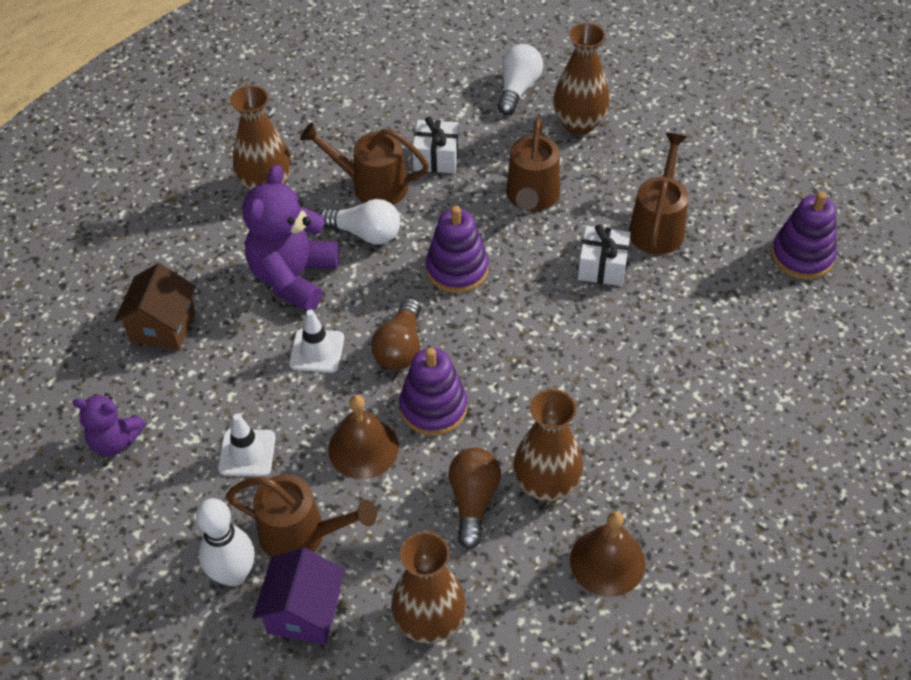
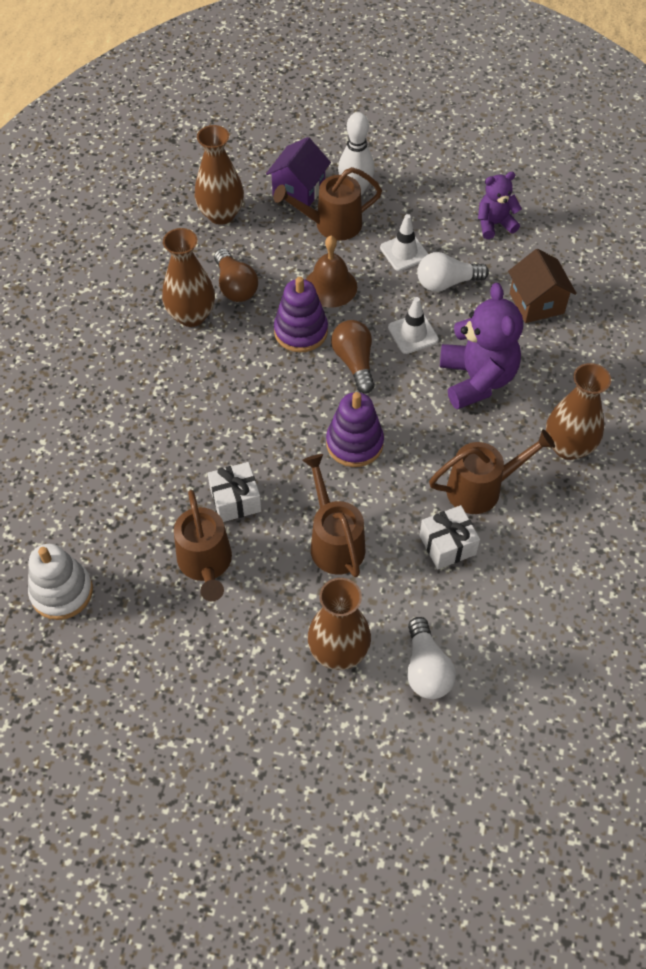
camera: 150 degrees right, 5 degrees up
(304, 612) = (299, 190): purple house -> purple house turned 45 degrees clockwise
(365, 233) = (451, 441): white light bulb -> white light bulb (446, 283)
(607, 561) = (127, 288): brown bell -> none
(802, 256) = (62, 592): purple stacking toy -> white stacking toy

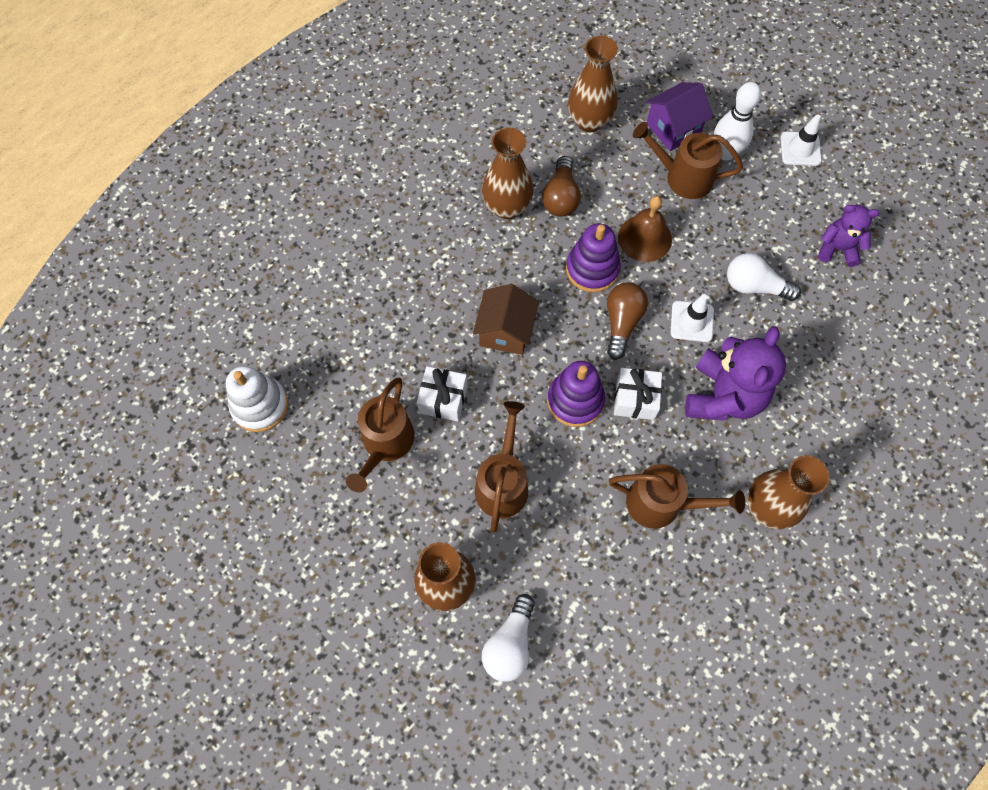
camera: 30 degrees right, 10 degrees up
(404, 252) = (733, 236): white traffic cone -> white traffic cone (800, 149)
(447, 545) = (598, 540): white gift -> white gift (635, 399)
(536, 303) = (828, 348): brown house -> brown house (505, 331)

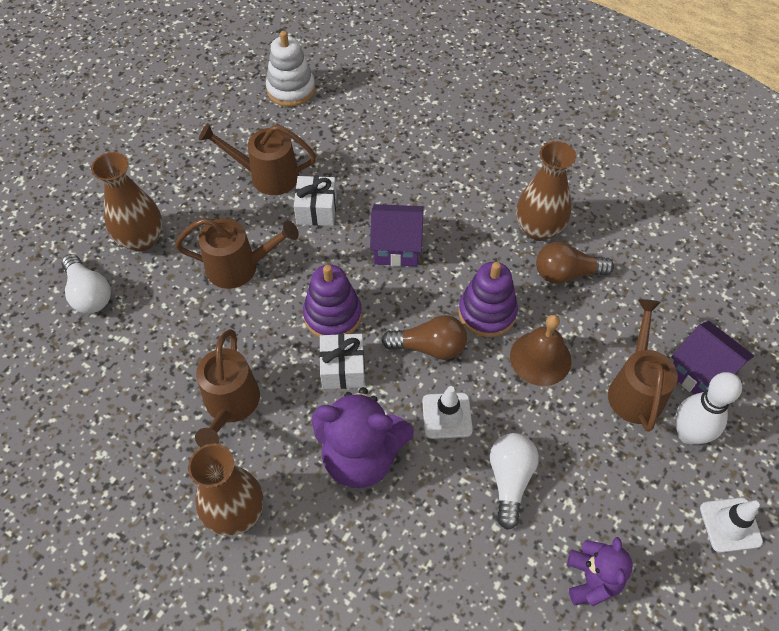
camera: 80 degrees right, 10 degrees down
(505, 331) = (396, 247): brown house -> purple house
(510, 644) = (89, 293): white light bulb -> white light bulb turned 135 degrees counterclockwise
(589, 121) = (675, 288): brown vase -> none

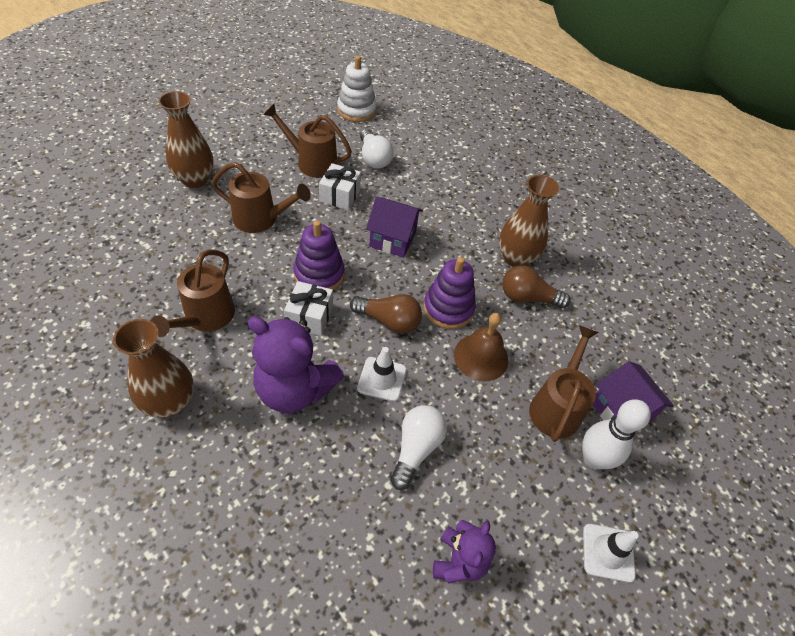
camera: 10 degrees right, 5 degrees down
(89, 293) = (136, 206): white light bulb -> white light bulb (374, 158)

